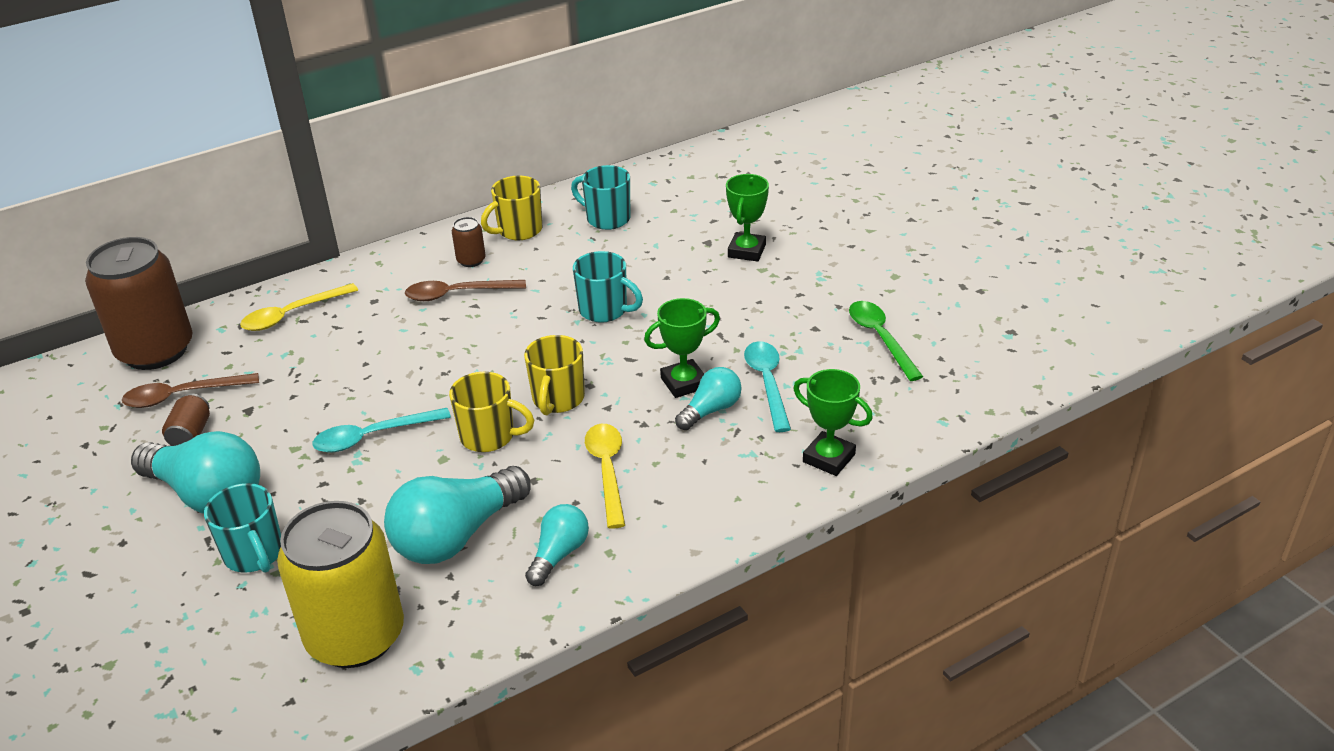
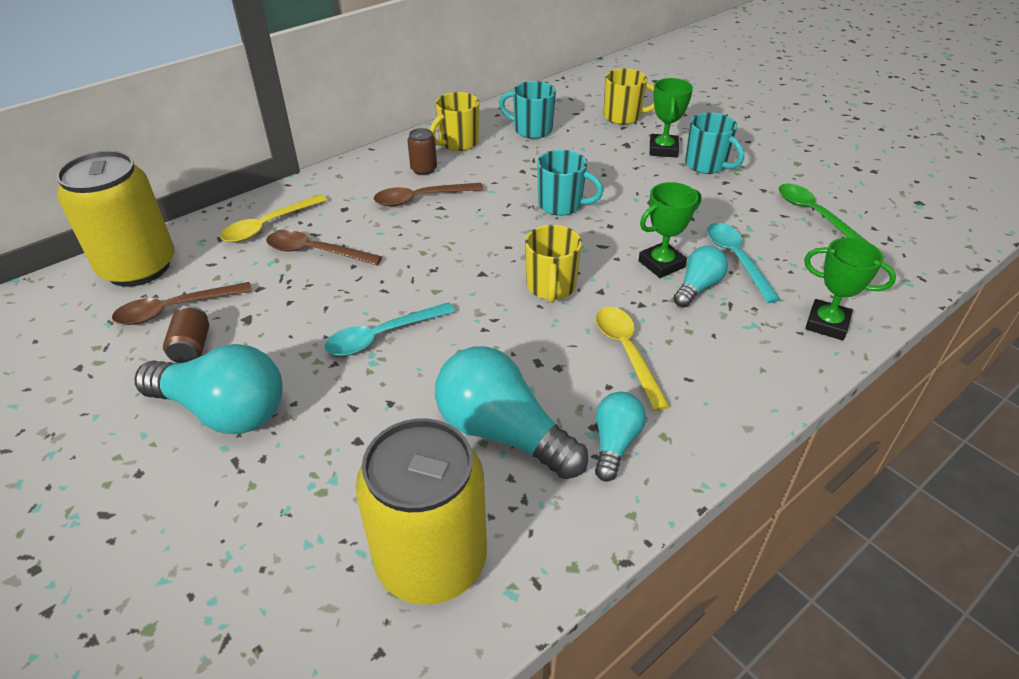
camera: 10 degrees left, 5 degrees up
(156, 351) = (138, 267): brown can -> yellow can
(254, 554) = (291, 473): turquoise mug -> turquoise mug (706, 165)
(332, 346) = (315, 252): none -> brown spoon
(456, 536) = (502, 433): turquoise light bulb -> turquoise light bulb turned 90 degrees clockwise
(489, 436) = (498, 327): yellow mug -> yellow mug (623, 117)

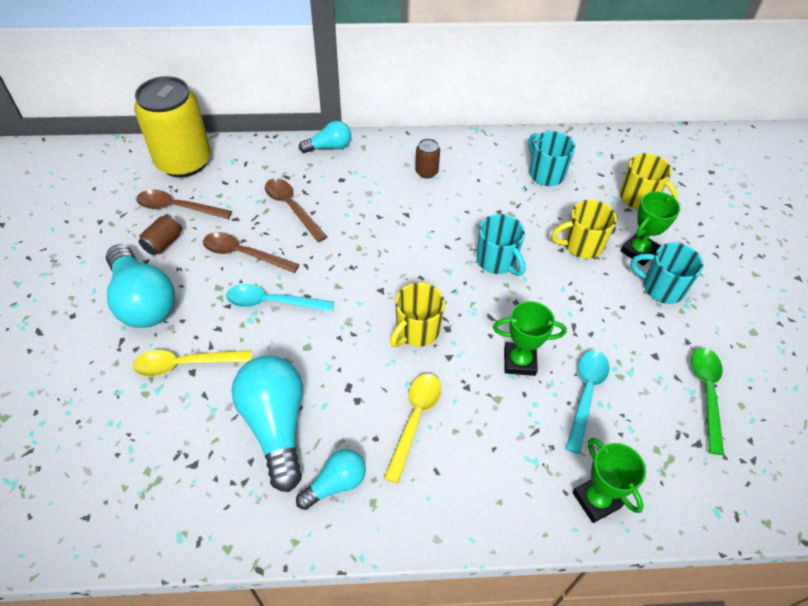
camera: 35 degrees right, 10 degrees up
(268, 225) = (282, 168): yellow spoon -> yellow spoon (185, 364)
(421, 198) = (400, 198): brown spoon -> brown spoon (244, 254)
(431, 560) = (159, 482): yellow can -> none
(457, 143) = (475, 158): yellow mug -> yellow mug (581, 245)
(697, 287) = (526, 399): turquoise light bulb -> turquoise light bulb (329, 147)
(706, 165) = (661, 288): turquoise mug -> turquoise mug turned 120 degrees clockwise

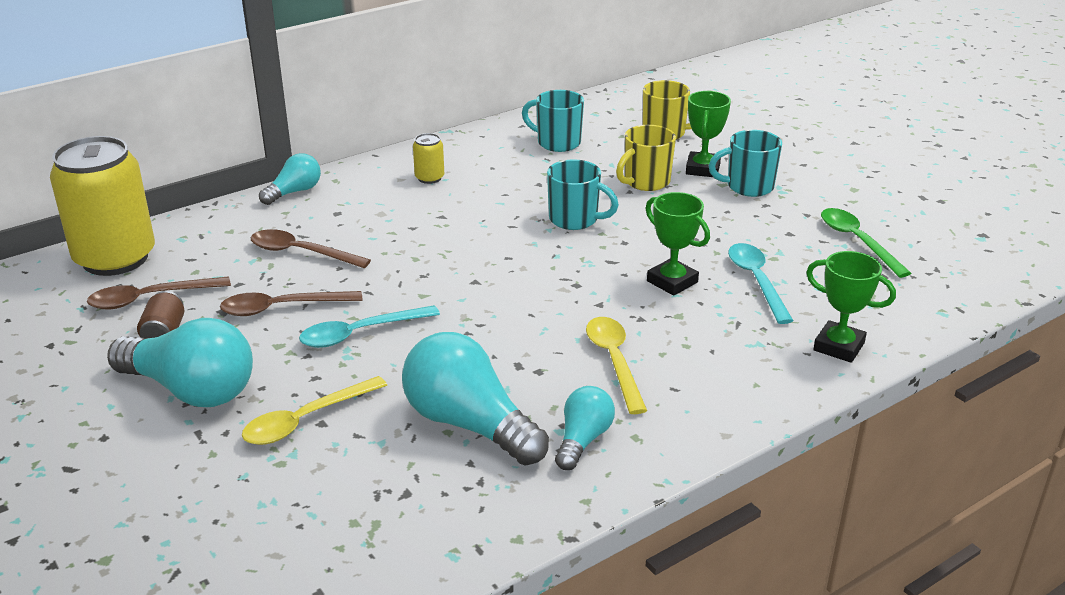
camera: 30 degrees left, 20 degrees down
(416, 331) = (546, 297): yellow mug -> none
(426, 172) = (429, 178): brown can -> yellow can
(519, 361) = (672, 282): green trophy -> green trophy turned 75 degrees clockwise

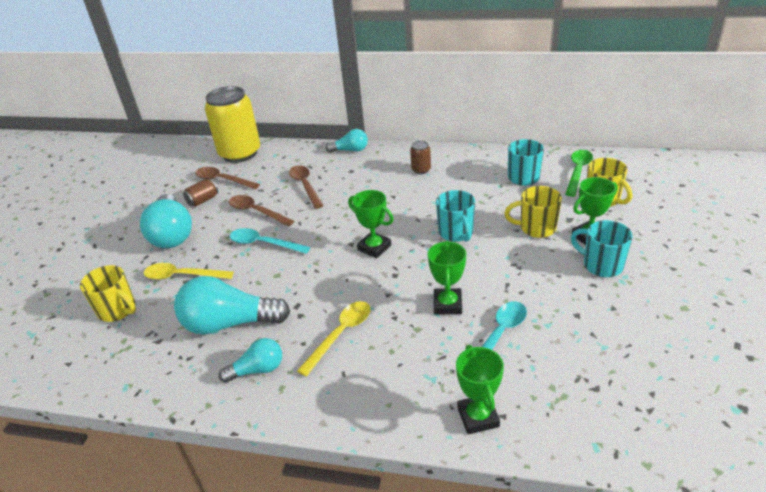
camera: 50 degrees right, 5 degrees up
(278, 503) = (118, 310): none -> yellow mug
(429, 178) = (421, 170): yellow can -> brown can
(469, 424) = (229, 323): turquoise light bulb -> turquoise light bulb turned 90 degrees counterclockwise
(510, 272) = (374, 248): none -> green trophy
(857, 241) = (618, 350): green spoon -> green spoon (578, 171)

